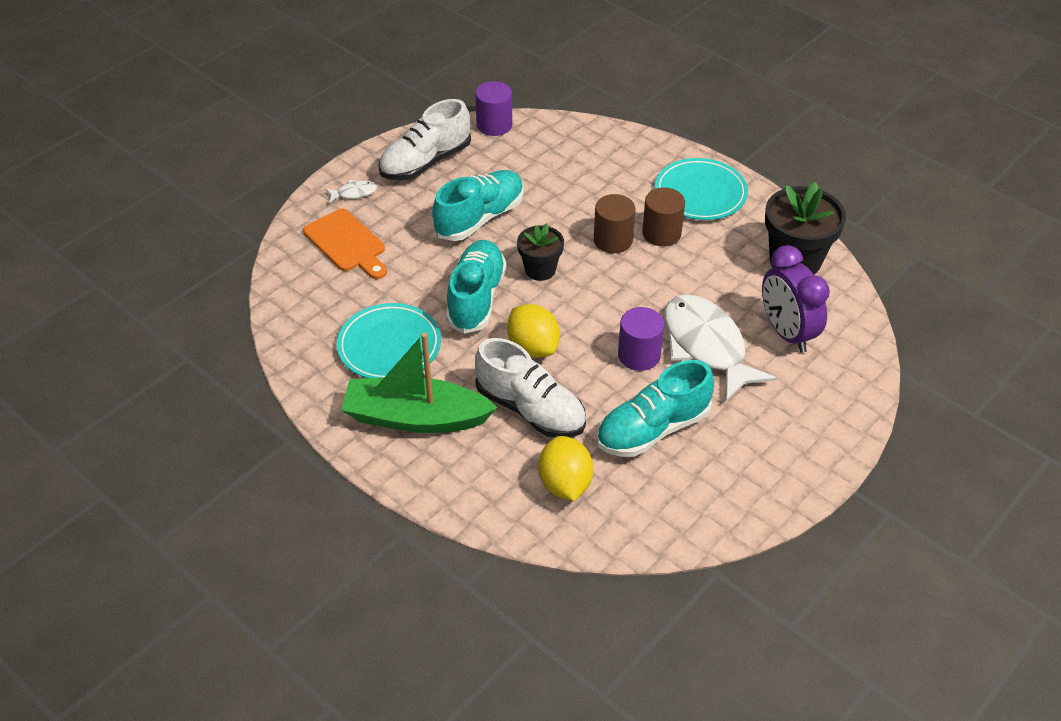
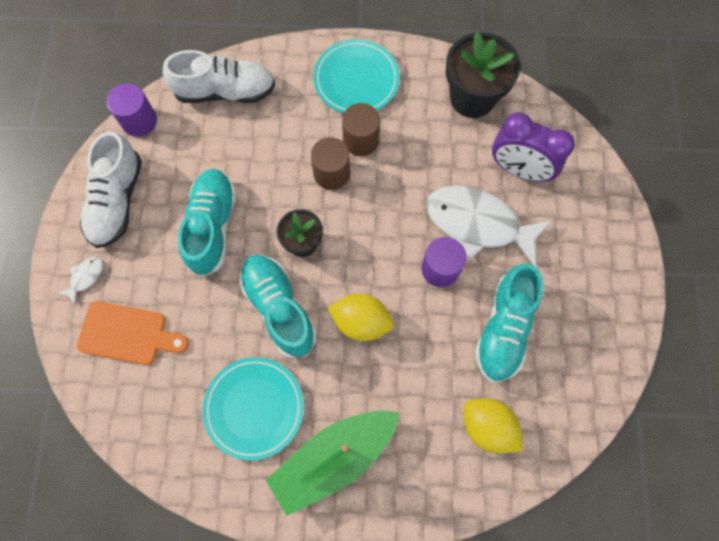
camera: 40 degrees left, 25 degrees up
(530, 409) = (408, 381): white shoe -> white shoe (225, 91)

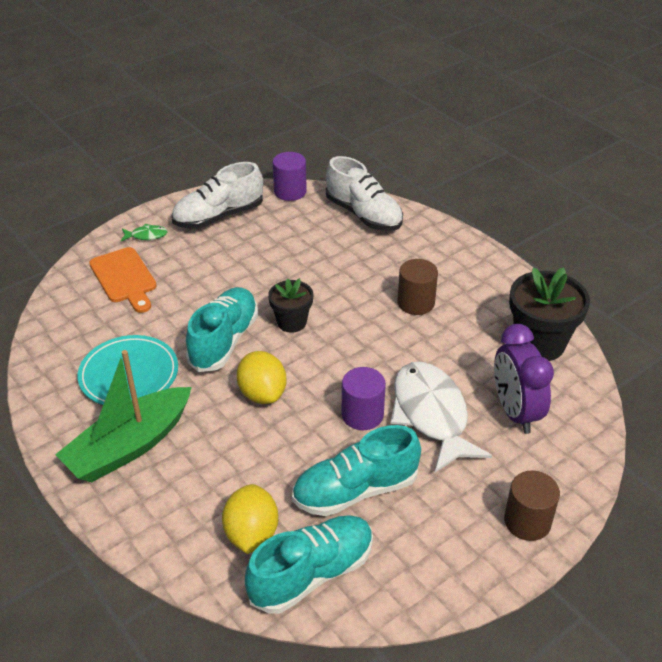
camera: 50 degrees right, 30 degrees down
(85, 277) = (146, 235): white fish -> green fish
(212, 226) = (251, 269): turquoise shoe -> turquoise shoe (312, 573)
(331, 173) = (368, 303): brown cylinder -> brown cylinder (527, 521)
(334, 458) = (129, 446): green boat -> green boat turned 60 degrees counterclockwise
(356, 80) = (462, 271): turquoise plate -> none

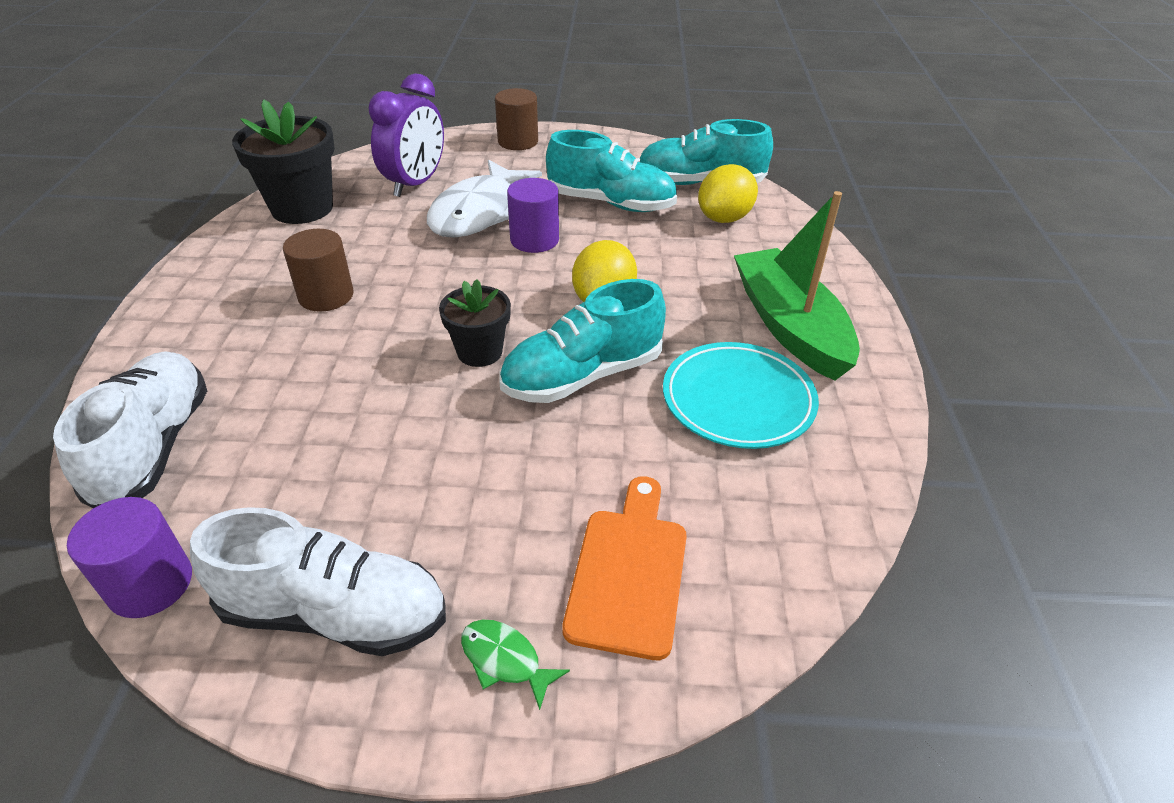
camera: 140 degrees left, 0 degrees up
(129, 446) = (789, 326): green boat -> green boat turned 105 degrees counterclockwise

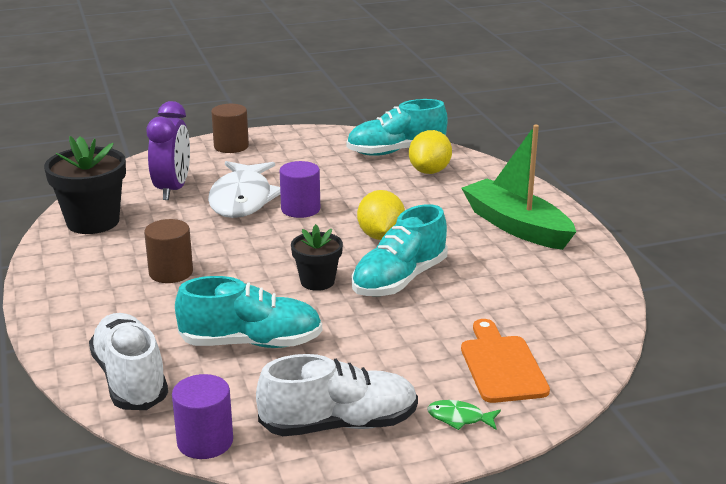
camera: 20 degrees left, 15 degrees down
(611, 203) = (339, 176): turquoise shoe -> turquoise shoe (251, 343)
(738, 400) = (509, 272): turquoise plate -> none

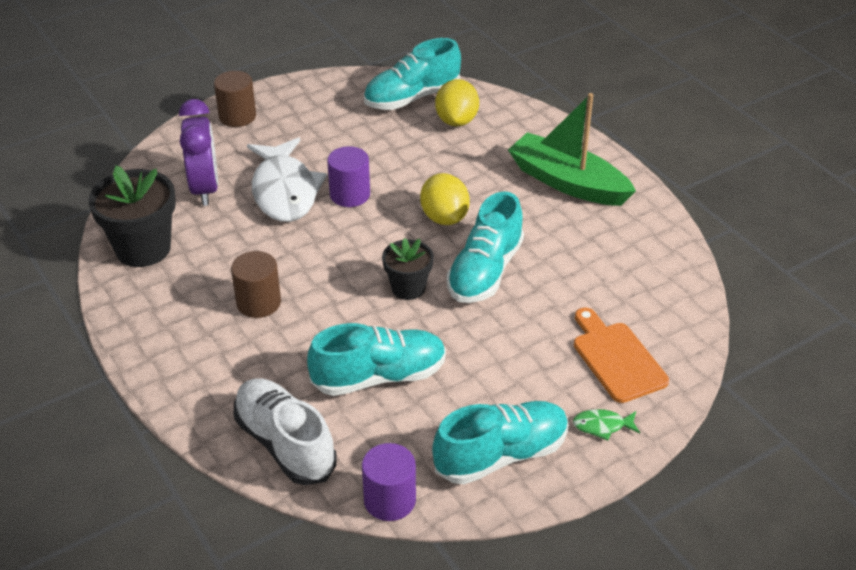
camera: 15 degrees left, 15 degrees up
(339, 424) = (501, 455): white shoe -> turquoise shoe

